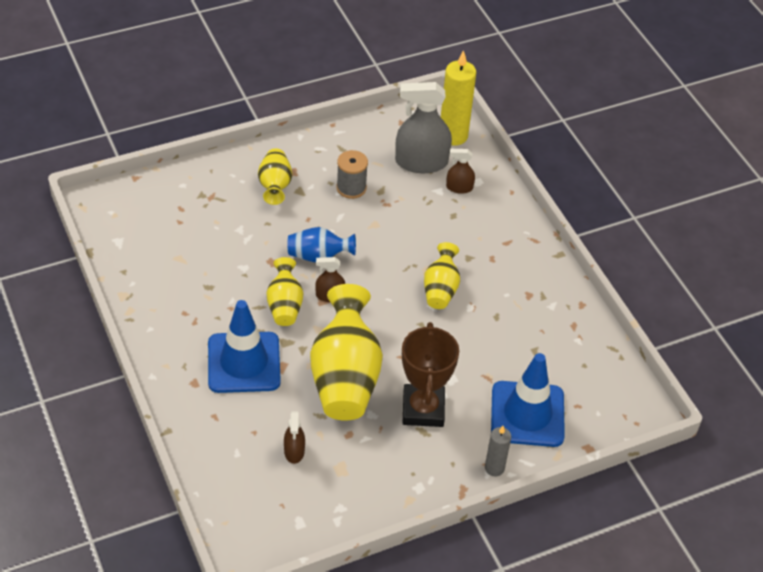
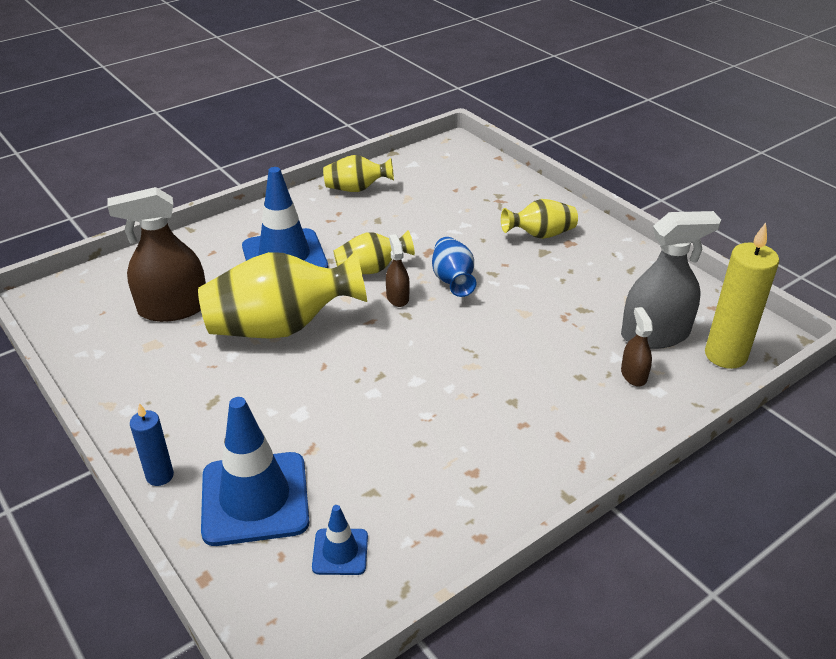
camera: 80 degrees right, 10 degrees down
(294, 451) = (173, 308): brown spray bottle -> brown spray bottle, size x2.00
(351, 188) = (572, 286): grey spool -> none
(421, 162) = (655, 334): grey spray bottle -> grey spray bottle turned 90 degrees clockwise
(423, 409) = (246, 396): brown trophy -> none
(440, 289) = (445, 383): yellow vase -> yellow vase (356, 189)
(494, 468) = (160, 476): grey candle -> blue candle
(580, 375) = (340, 552): none -> blue traffic cone

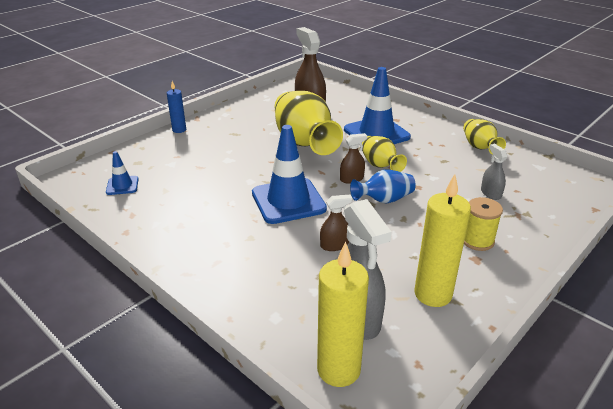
camera: 80 degrees right, 5 degrees down
(255, 498) = (162, 156): blue traffic cone -> blue traffic cone (288, 201)
(457, 206) = (491, 193): none -> grey spray bottle
(540, 235) = (477, 240): yellow vase -> yellow spool
(621, 280) = (433, 294): none -> yellow candle
(633, 374) = (294, 302): brown spray bottle -> brown spray bottle (334, 245)

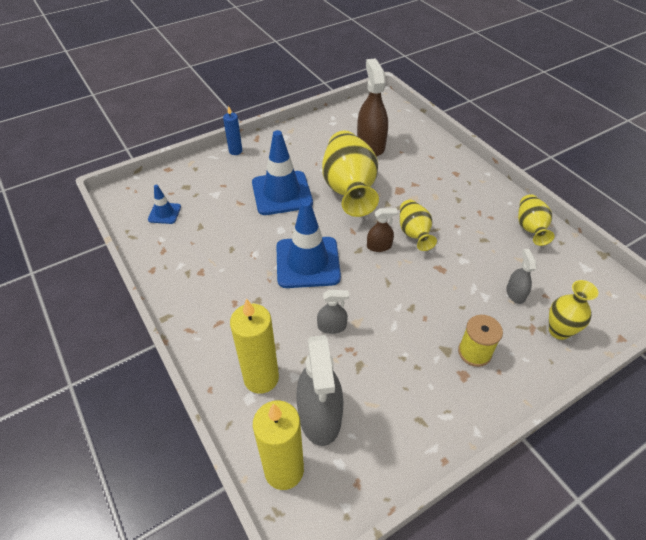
camera: 15 degrees right, 15 degrees up
(334, 245) = (332, 326): brown spray bottle -> grey spray bottle
(376, 133) = (427, 189): blue traffic cone -> blue traffic cone (282, 193)
(384, 200) = (401, 280): blue vase -> none
(433, 294) = (403, 407): yellow candle -> yellow candle (261, 378)
(541, 213) = (559, 331): none -> yellow vase

